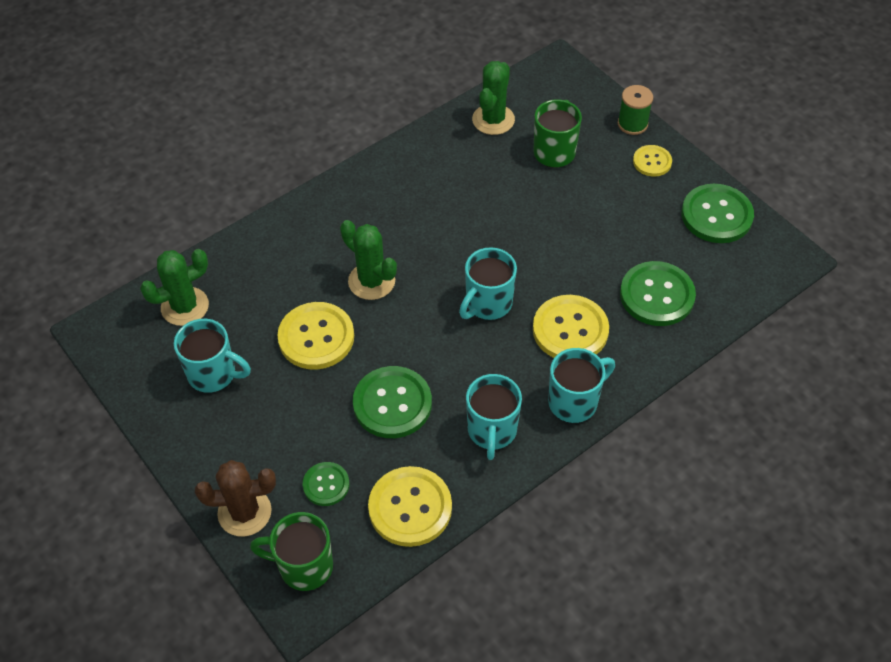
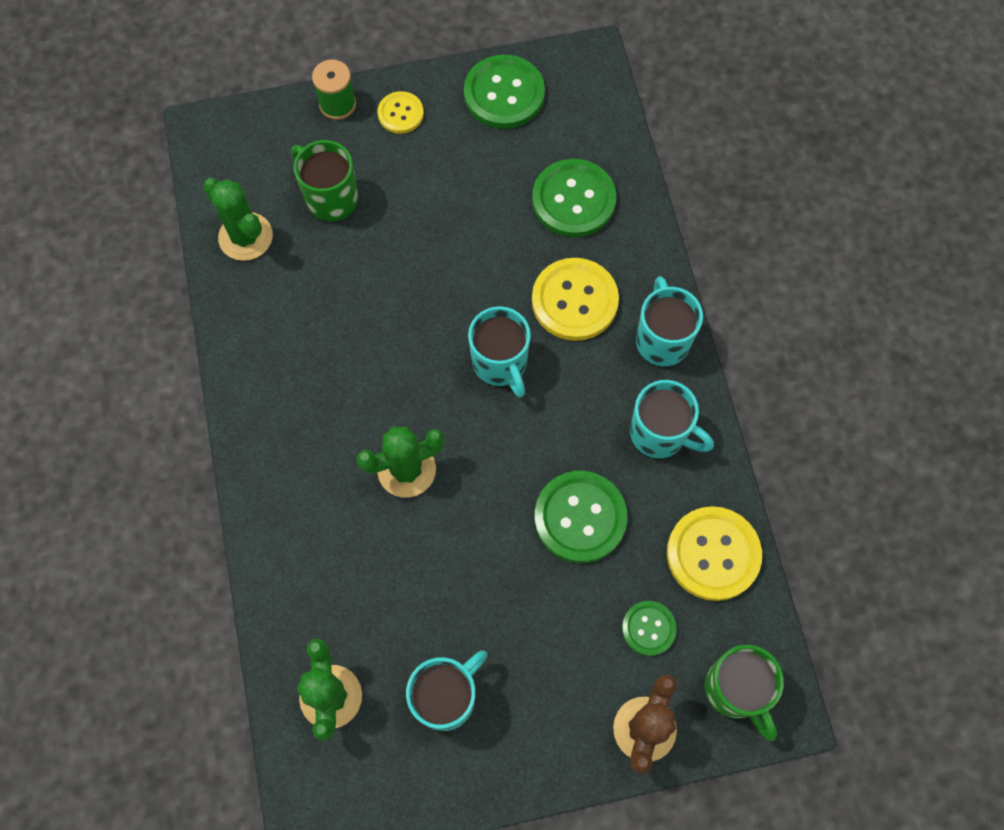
camera: 65 degrees left, 15 degrees up
(304, 566) = (735, 690): green mug -> green mug turned 60 degrees counterclockwise
(316, 337) = (453, 562): yellow button -> none

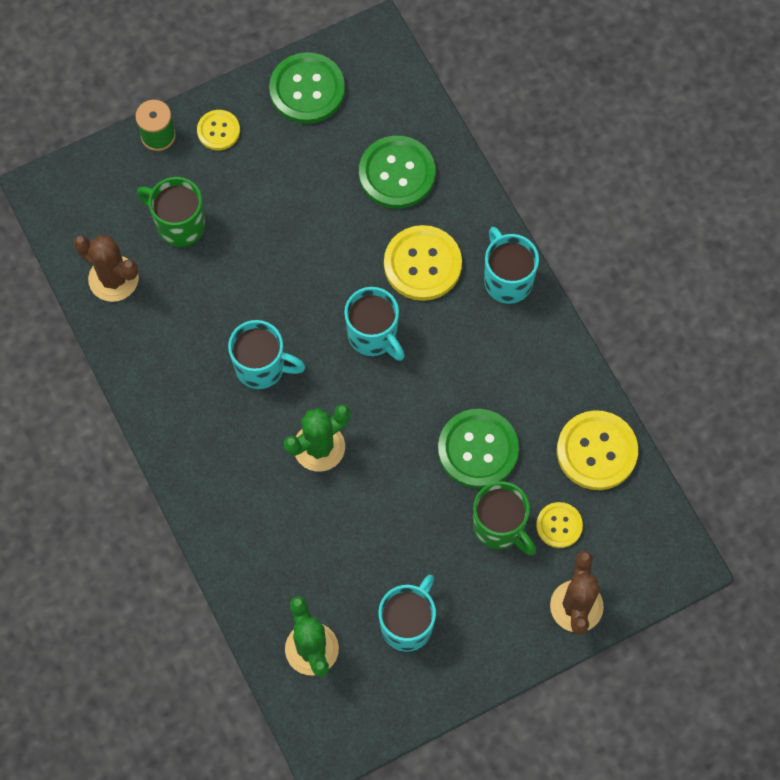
camera: 15 degrees left, 0 degrees up
(245, 237) = (113, 279): green cactus -> brown cactus
(648, 628) = (559, 525): green button -> yellow button
(660, 434) = (526, 362): turquoise mug -> turquoise mug (262, 367)
(735, 690) = (642, 556): green mug -> green mug (499, 527)

